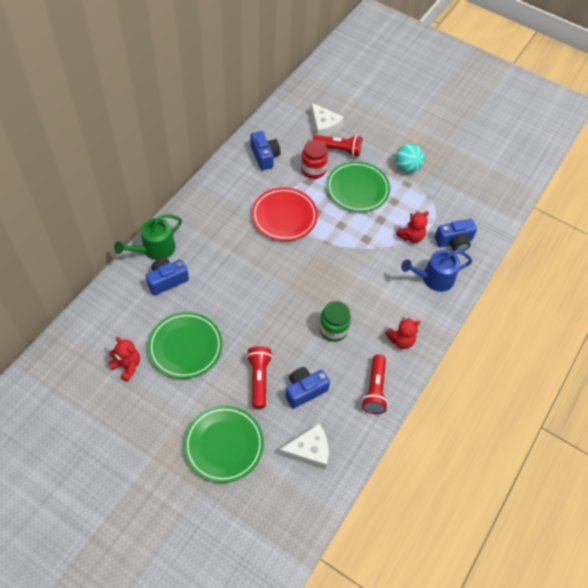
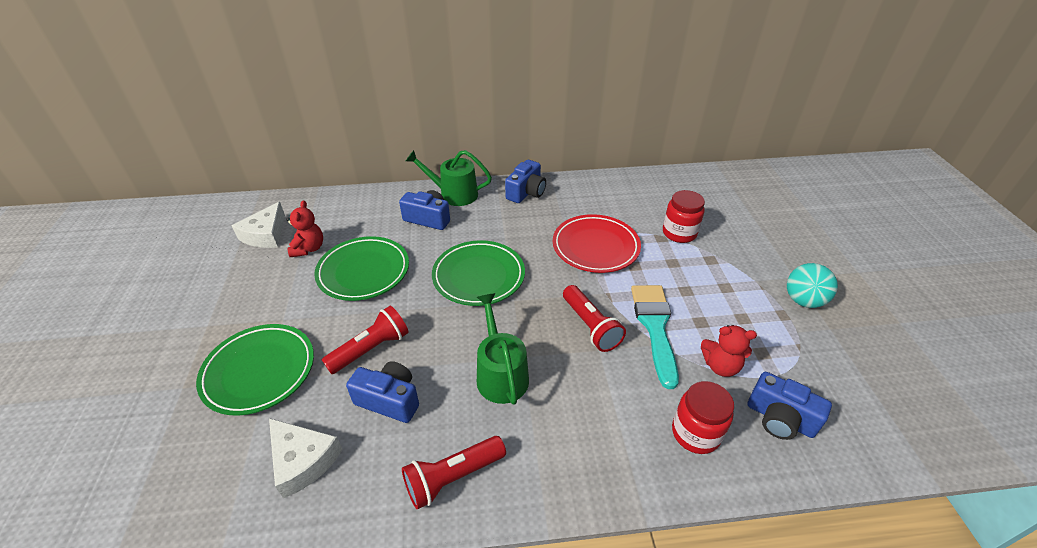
camera: 55 degrees right, 15 degrees down
(264, 156) = (643, 195): blue camera -> blue camera (526, 192)
(324, 126) = (740, 209): white cheese -> white cheese (265, 234)
(333, 329) = (500, 374): green jar -> green watering can
(338, 150) = (731, 235): red flashlight -> red flashlight (590, 326)
(357, 189) = (709, 278): green plate -> green plate (478, 276)
(365, 241) = (655, 327): none -> turquoise brush
(401, 340) = (558, 458): red teddy bear -> none
(434, 278) = (695, 433): blue watering can -> red jar

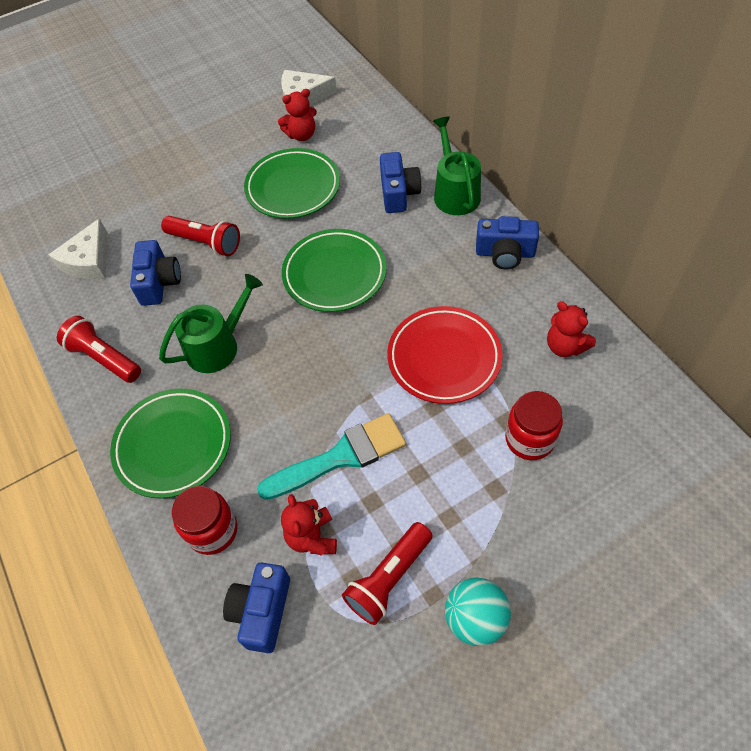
camera: 70 degrees right, 15 degrees up
(259, 371) = (154, 190): green plate -> green plate (173, 445)
(590, 326) = (312, 396): red flashlight -> red flashlight (388, 578)
(617, 196) = (565, 346): none -> red teddy bear

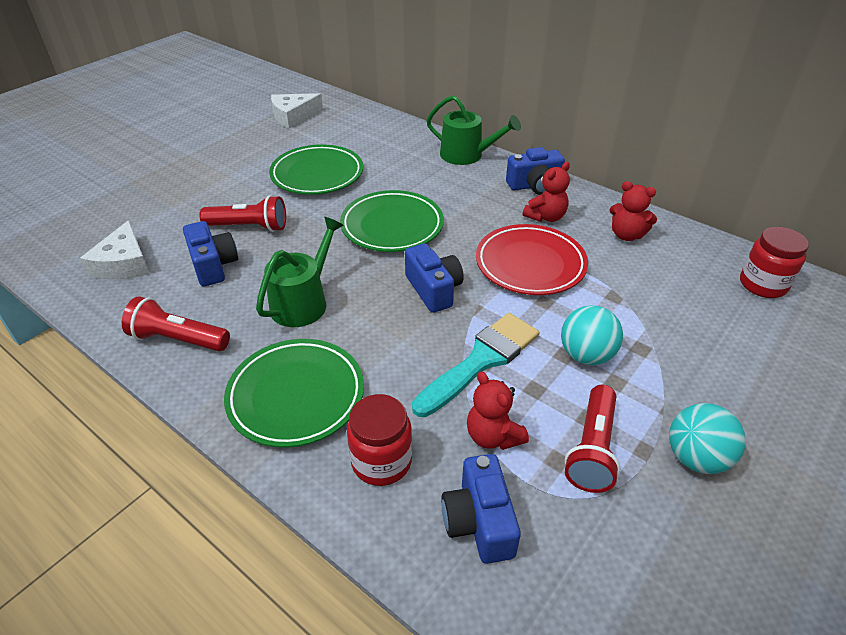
camera: 25 degrees left, 15 degrees down
(301, 135) = (305, 139): red teddy bear -> red teddy bear (545, 217)
(398, 193) = (417, 163): blue camera -> blue camera (434, 289)
(439, 480) = (586, 355): none -> turquoise ball
(455, 193) = (466, 155): green watering can -> green watering can turned 150 degrees clockwise
(529, 439) = (644, 305): red jar -> red jar (763, 284)

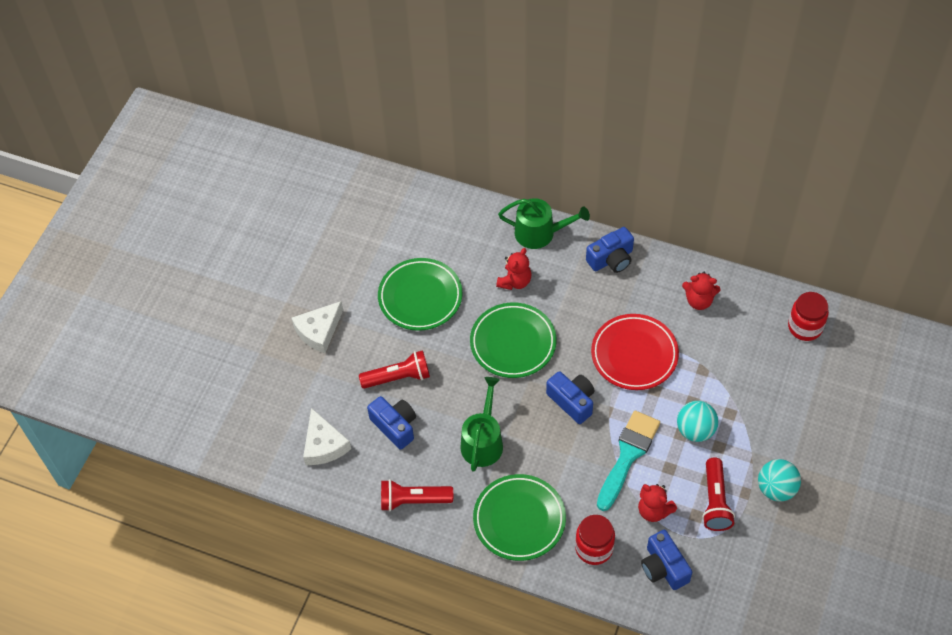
camera: 15 degrees left, 15 degrees up
(293, 116) = (353, 218): white cheese -> white cheese (319, 331)
(545, 217) = (631, 297): red teddy bear -> red teddy bear (515, 281)

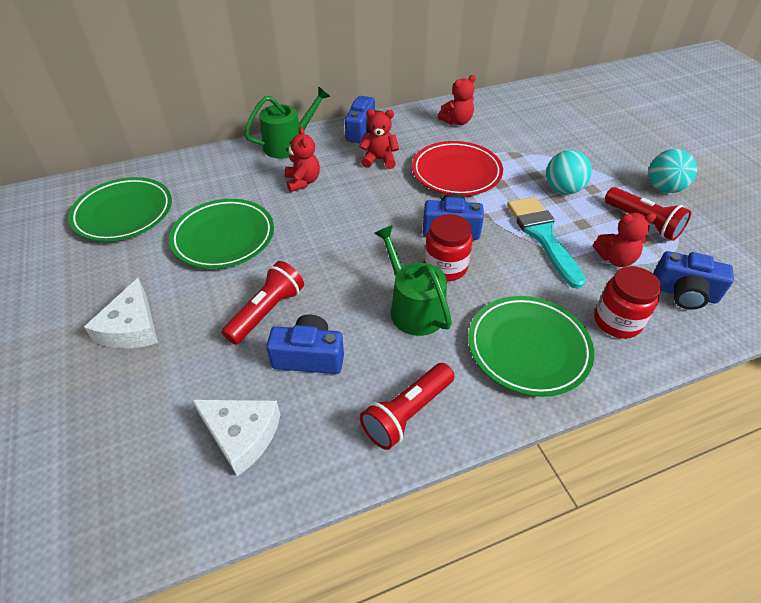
camera: 45 degrees left, 10 degrees down
(513, 343) = (350, 220): green plate -> green plate (123, 213)
(591, 299) = (379, 160): none -> red teddy bear
(805, 327) = (540, 100): red jar -> red jar (445, 267)

